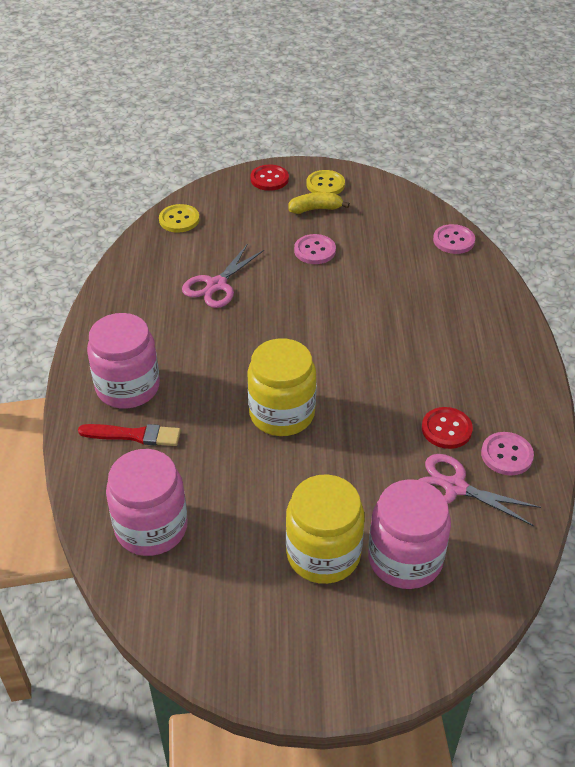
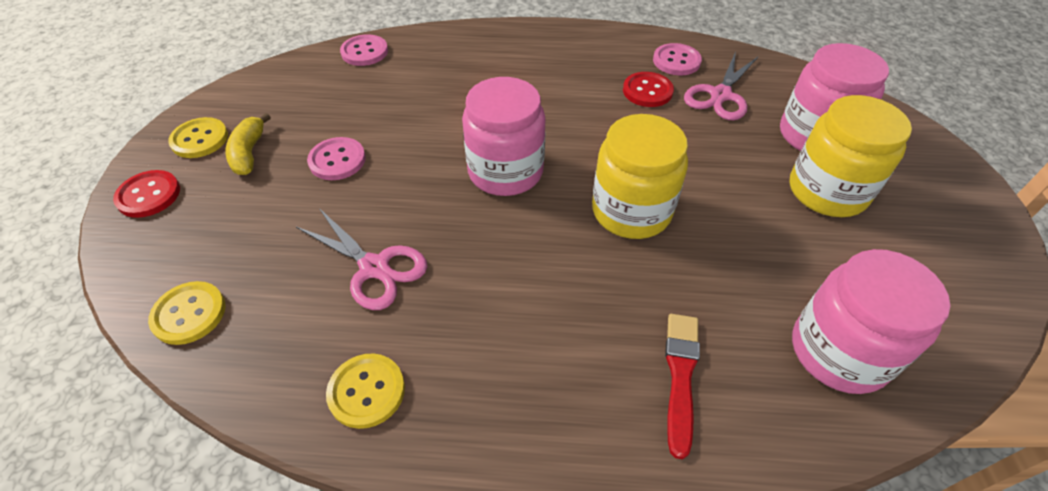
camera: 85 degrees left, 5 degrees up
(128, 296) = (366, 391): none -> yellow button
(128, 387) = (582, 386): pink jar -> pink jar (505, 171)

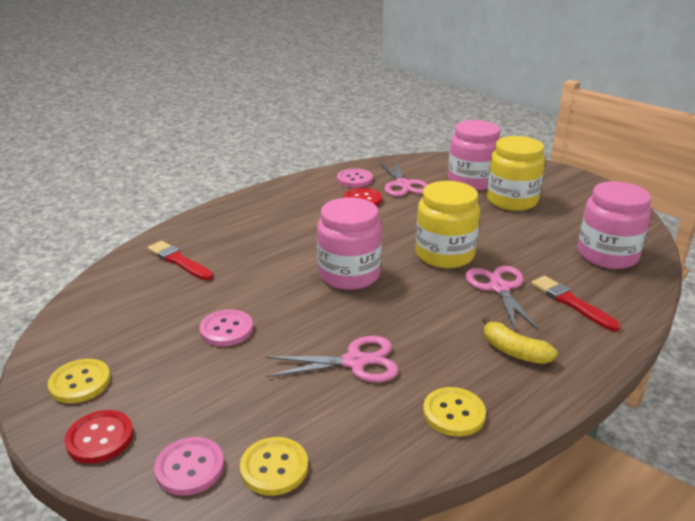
camera: 45 degrees left, 20 degrees down
(249, 153) = (144, 365): yellow banana -> yellow banana (514, 351)
(364, 52) = (131, 265): pink button -> pink button (190, 467)
(399, 68) = (178, 261): none -> red brush
(626, 293) = (499, 288): none -> pink scissors

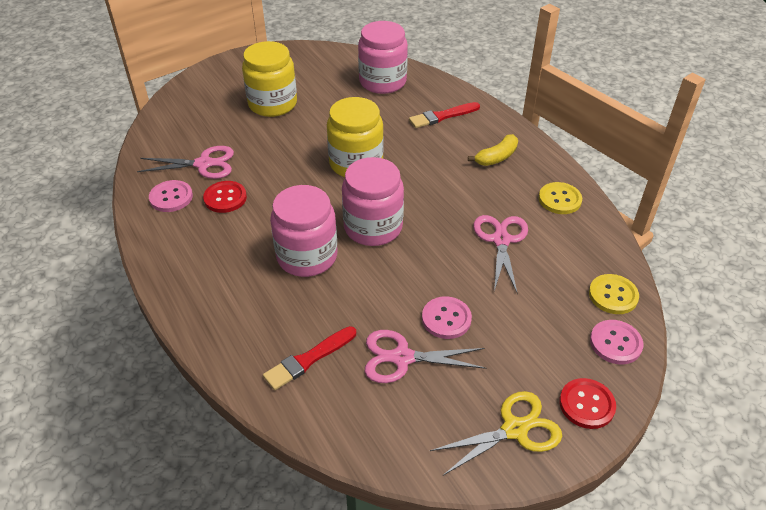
camera: 80 degrees left, 15 degrees up
(80, 382) = (515, 429): yellow button -> yellow scissors
(471, 181) = (221, 118): pink jar -> pink jar (307, 256)
(499, 288) = (415, 145): pink scissors -> pink scissors (402, 358)

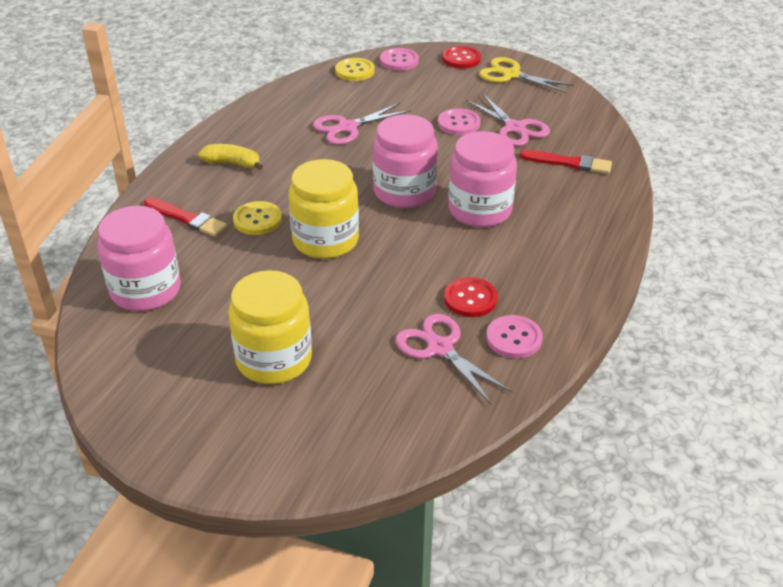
camera: 125 degrees left, 5 degrees down
(559, 199) = (265, 116): yellow button -> yellow button (257, 220)

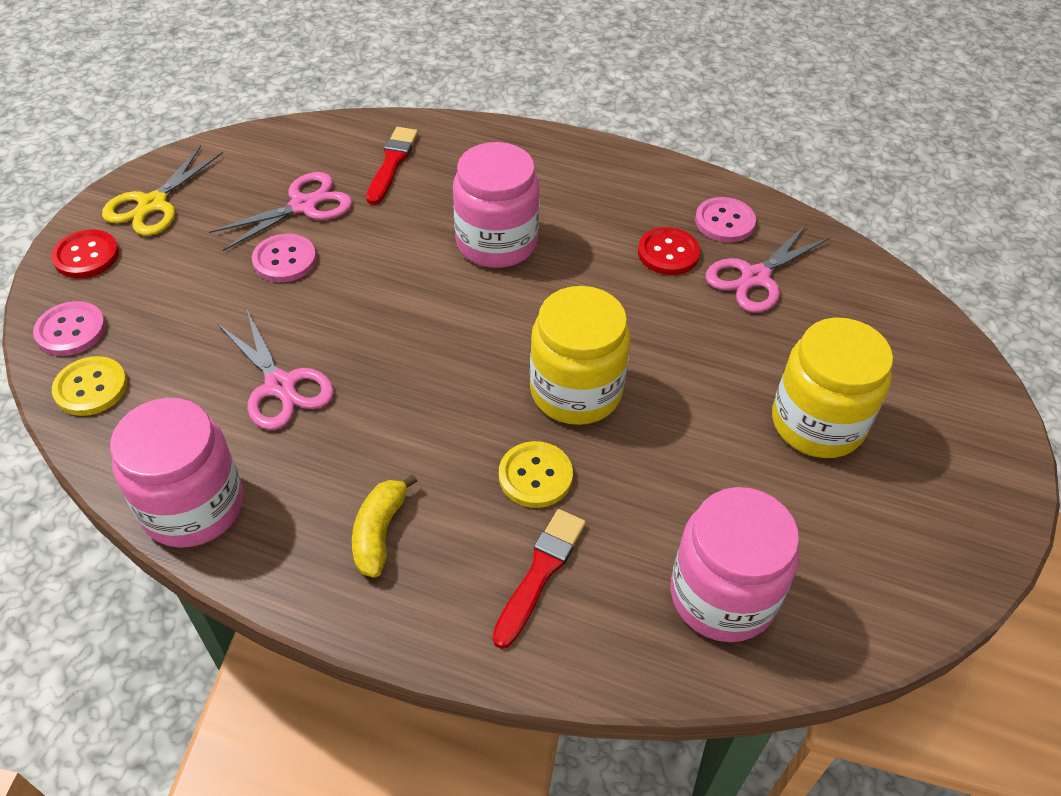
camera: 95 degrees left, 10 degrees up
(404, 192) = (458, 314): pink jar -> pink jar (193, 506)

